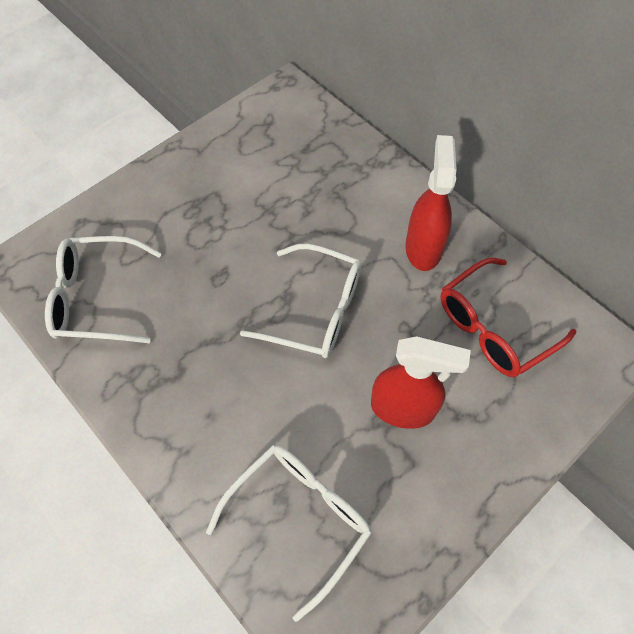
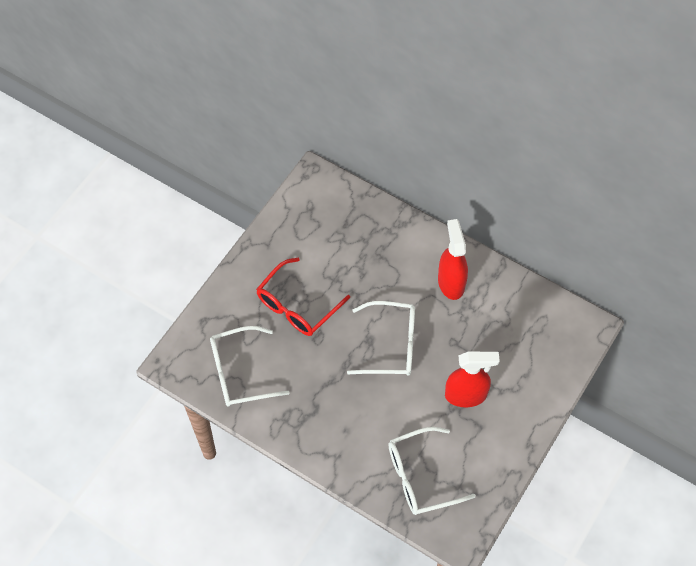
camera: 15 degrees left, 0 degrees up
(298, 519) = (421, 476): white glasses -> white glasses turned 135 degrees counterclockwise
(494, 327) = (511, 327): red glasses -> red glasses (297, 305)

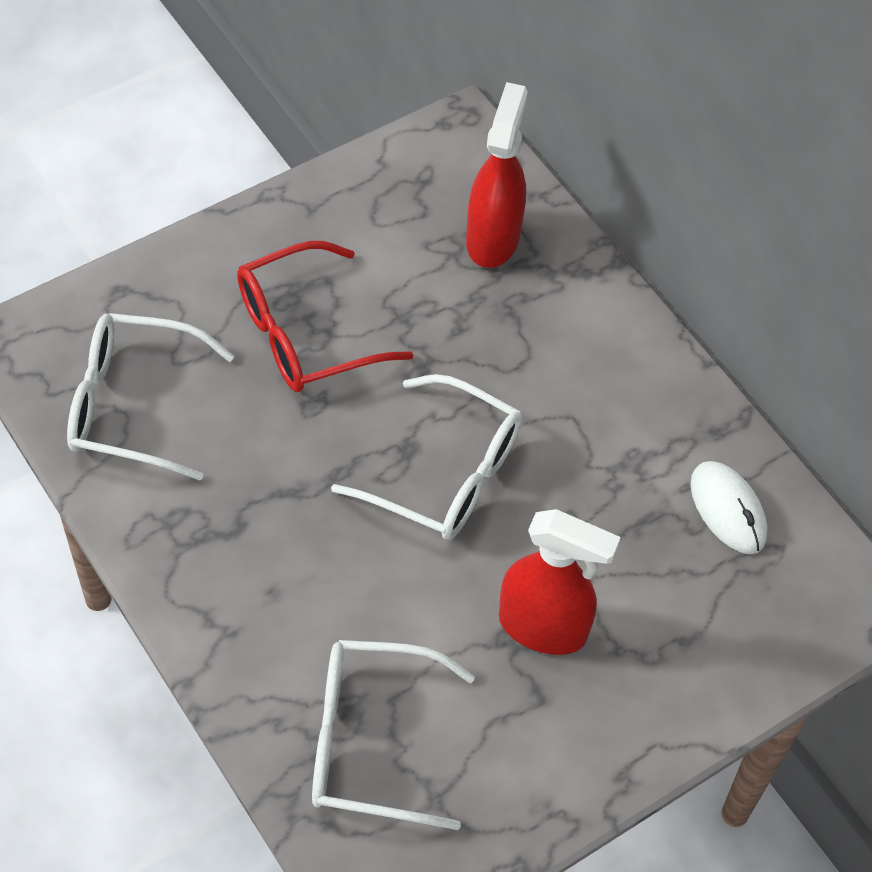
camera: 20 degrees right, 5 degrees down
(451, 282) = (622, 410): red spray bottle -> red spray bottle (493, 238)
(516, 309) = (728, 510): none -> white mouse

